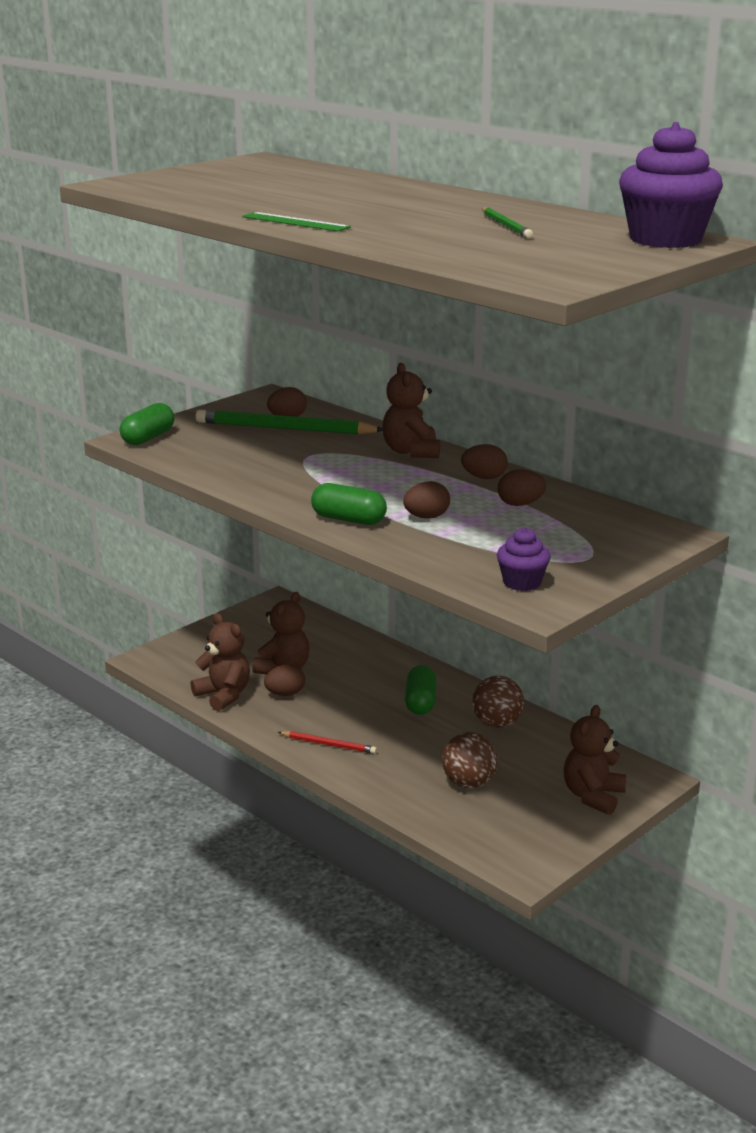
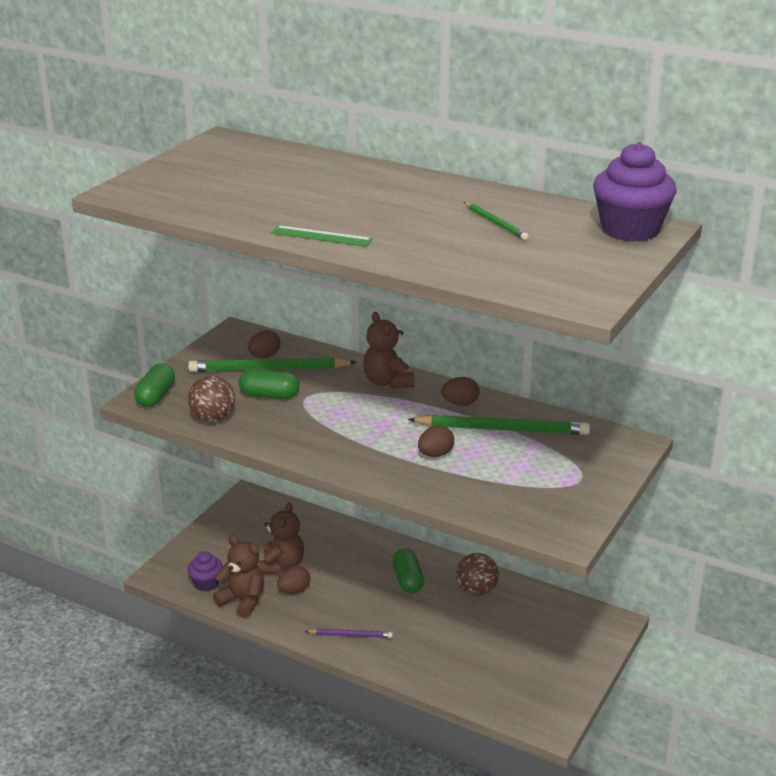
camera: 15 degrees left, 5 degrees up
(329, 744) = (350, 635): red pencil -> purple pencil
(348, 519) = (374, 466): green capsule -> green capsule (269, 395)
(469, 783) = (477, 652): brown ball -> brown ball (213, 418)
(520, 504) = (502, 429): brown egg -> green pencil
(522, 582) = (543, 514): purple cupcake -> purple cupcake (206, 583)
(593, 796) = (576, 647): brown teddy bear -> none

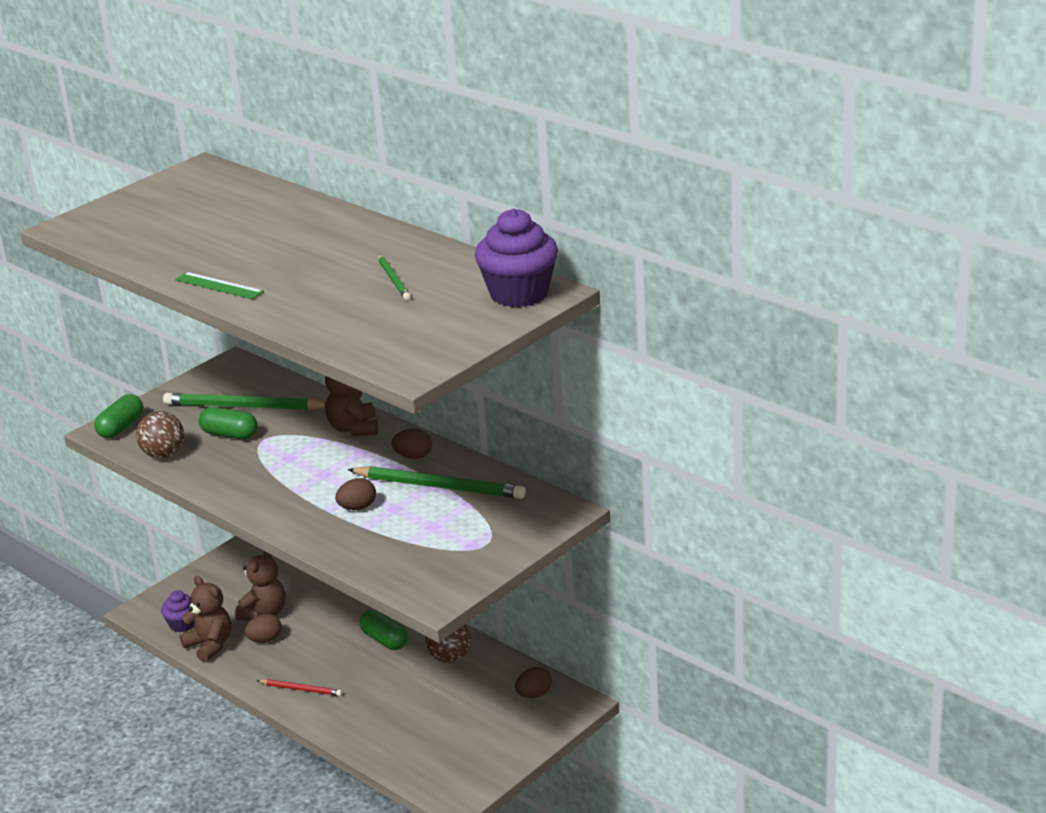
camera: 15 degrees right, 0 degrees up
(264, 356) = (247, 392): brown egg -> brown egg (534, 694)
(350, 635) = (301, 689): purple pencil -> red pencil
(407, 580) = (384, 640): green capsule -> green capsule turned 45 degrees counterclockwise

